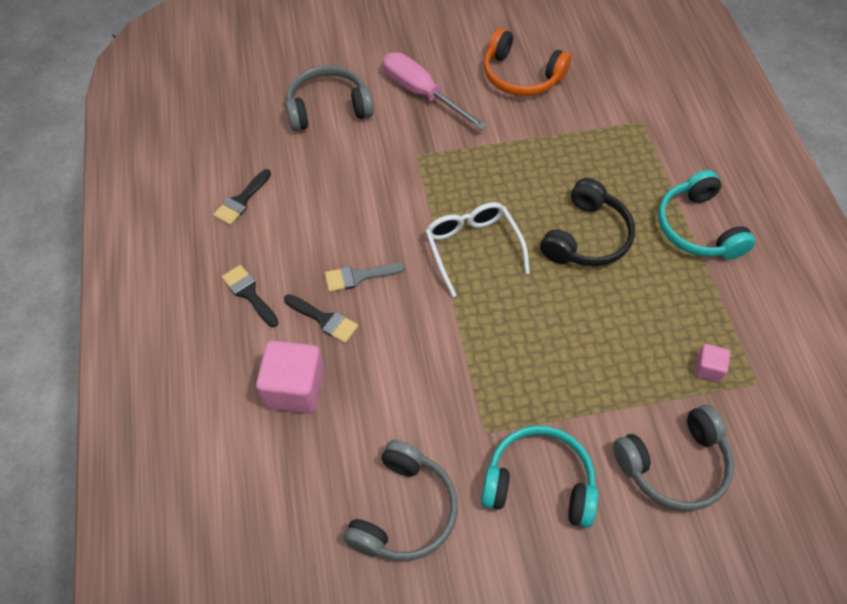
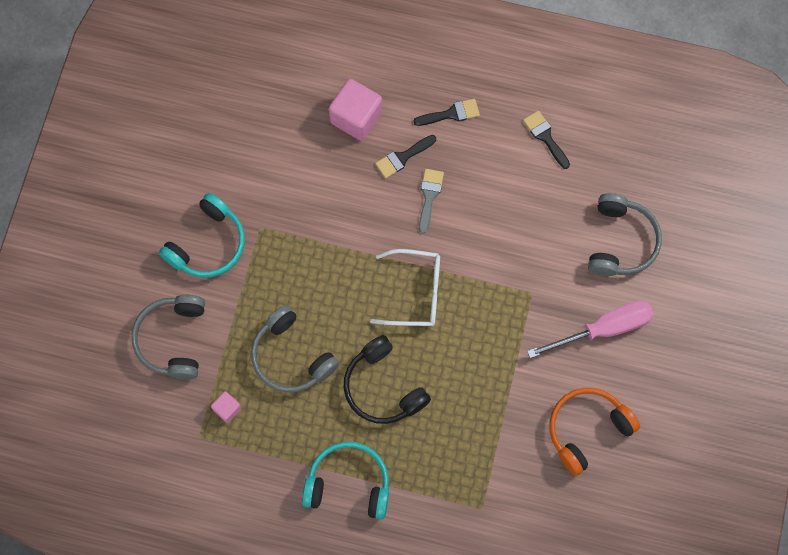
camera: 115 degrees right, 15 degrees up
(404, 511) = (233, 152): grey headphones -> grey headphones (291, 357)

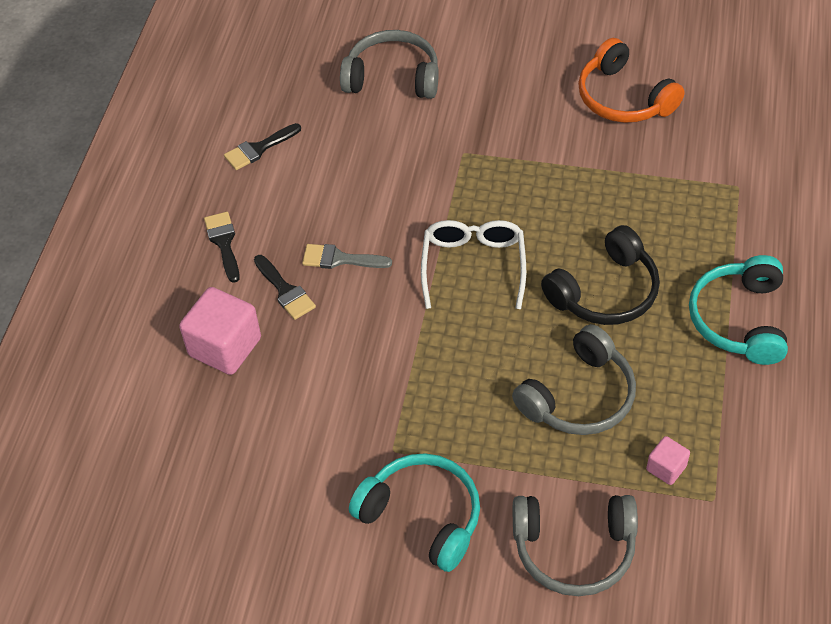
camera: 90 degrees left, 20 degrees down
(603, 329) = (501, 88): pink screwdriver -> none

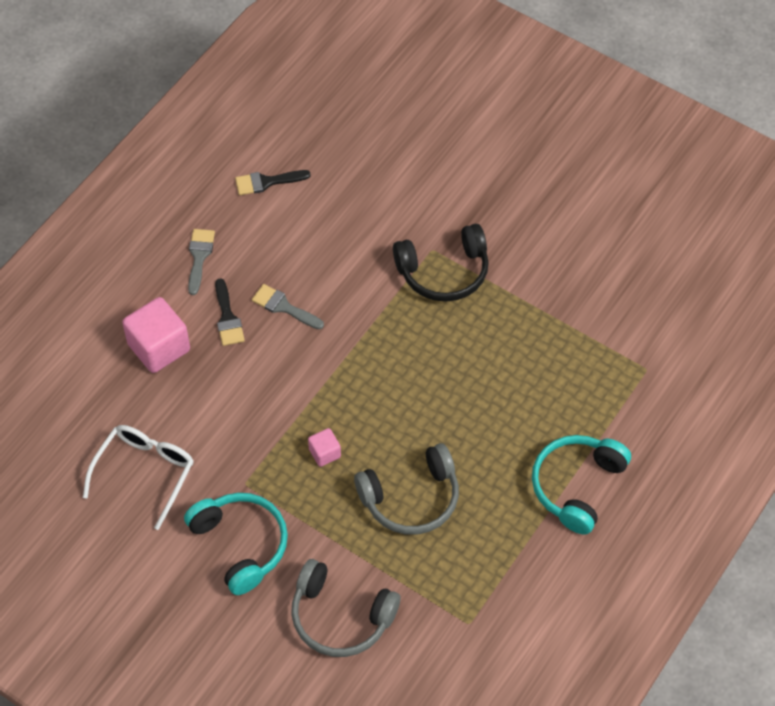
camera: 20 degrees right, 5 degrees up
(223, 243) = (199, 257): black brush -> grey brush
(392, 77) = (410, 156): grey headphones -> none
(473, 266) = (387, 354): white glasses -> white glasses (145, 473)
(605, 292) = (481, 419): black headphones -> black headphones (444, 272)
(623, 98) = (595, 250): orange headphones -> none
(666, 468) = (446, 583): pink cube -> pink cube (324, 453)

